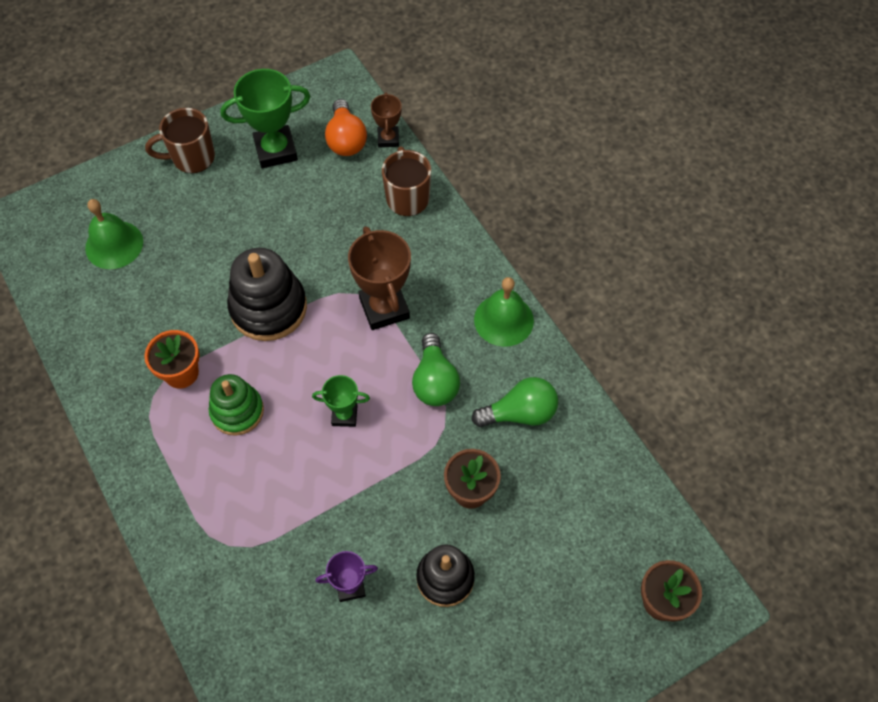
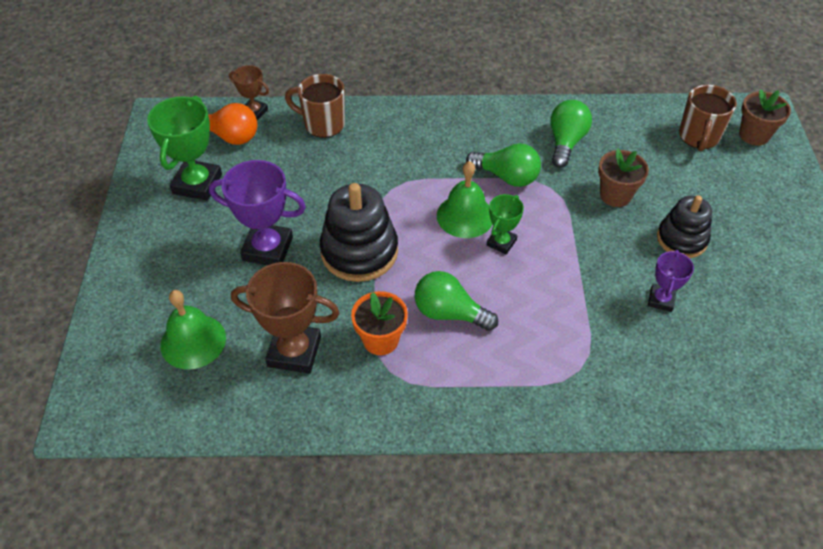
camera: 60 degrees left, 10 degrees down
(192, 158) = (148, 244): brown mug -> brown mug (698, 137)
(233, 240) = (267, 249): none -> purple trophy
(237, 411) = (449, 313): green stacking toy -> green light bulb
(384, 308) = (417, 179): brown trophy -> brown trophy (294, 352)
(503, 320) = (479, 118): green bell -> green bell (465, 216)

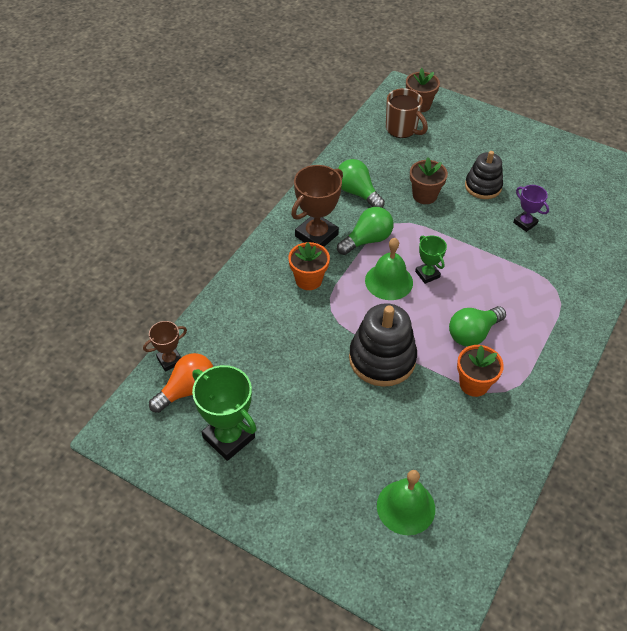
camera: 60 degrees left, 0 degrees up
(267, 249) = (340, 416): purple trophy -> none
(294, 352) = (455, 442): brown trophy -> brown trophy (316, 235)
(323, 124) = (224, 320): brown mug -> none
(416, 157) = (308, 280): none -> orange flower pot

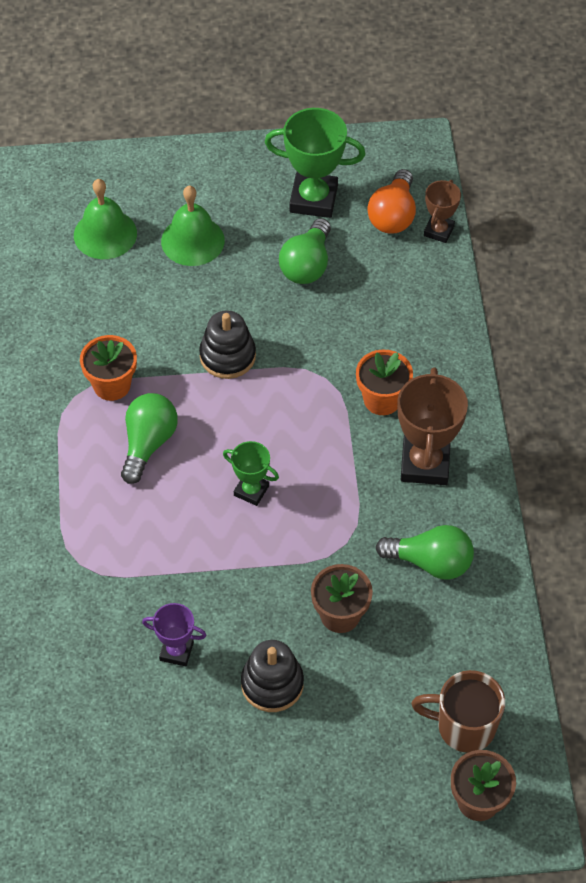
camera: 145 degrees right, 5 degrees up
(367, 240) = (359, 495): green light bulb -> green light bulb (307, 265)
(382, 359) = (227, 356): black stacking toy -> black stacking toy, size x0.66
(389, 281) = (289, 453): green bell -> green bell (192, 240)

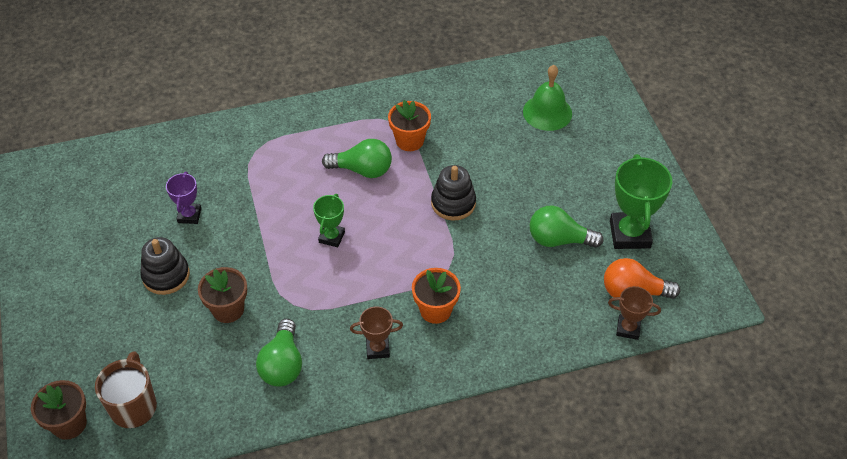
camera: 80 degrees right, 5 degrees down
(192, 240) = (559, 164): green bell -> none
(425, 464) = (377, 348): brown trophy -> brown trophy, size x0.56

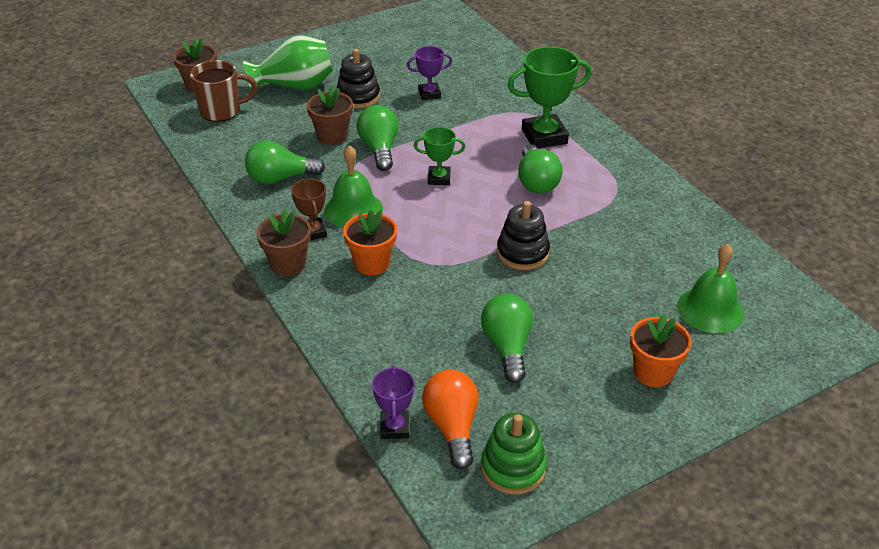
camera: 75 degrees right, 10 degrees down
(118, 330) = (294, 86): none -> green vase
(267, 274) = (379, 149): none -> green light bulb
(355, 311) = (353, 209): none -> green bell
(409, 141) = (596, 206): orange flower pot -> orange flower pot (653, 372)
(418, 375) = (288, 264): none -> brown flower pot
(628, 328) = (394, 427): brown trophy -> purple trophy
(629, 234) = (545, 413): green trophy -> green trophy (544, 136)
(676, 265) = (513, 468): none -> green stacking toy

